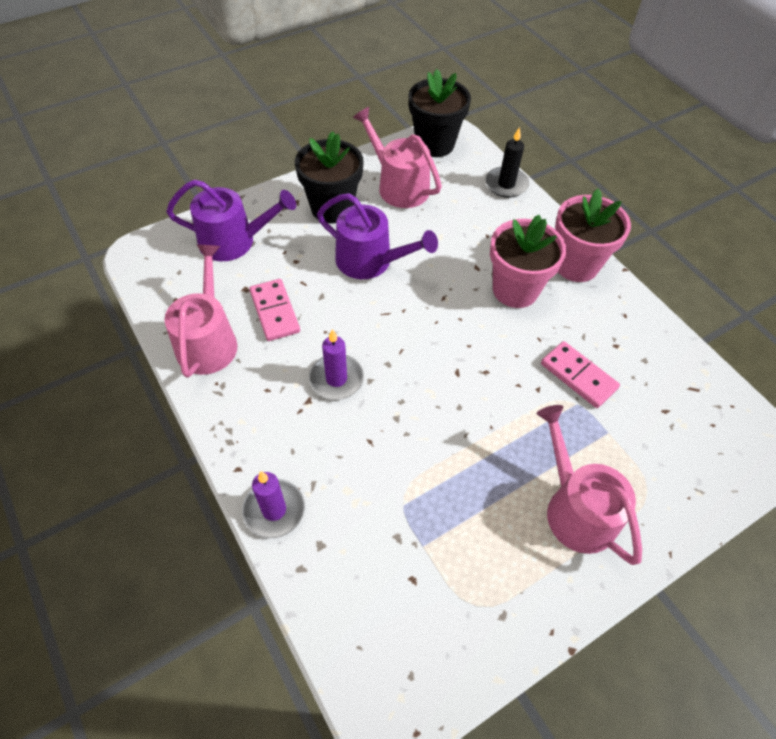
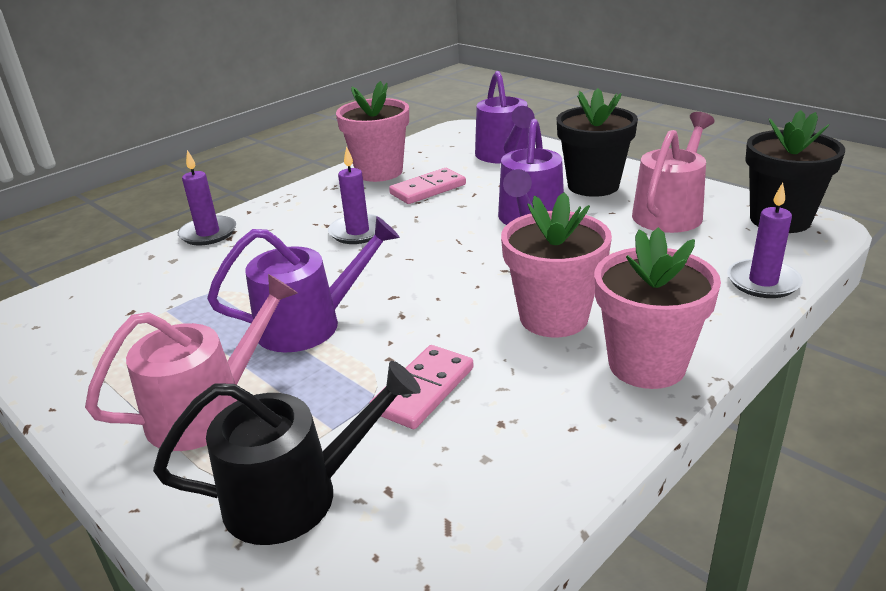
camera: 80 degrees right, 25 degrees down
(208, 341) = (379, 172): pink watering can -> pink flower pot
(481, 433) = (308, 324): none -> purple watering can
(506, 184) = (763, 282): black candle -> purple candle
(666, 459) = (294, 495): none -> black watering can

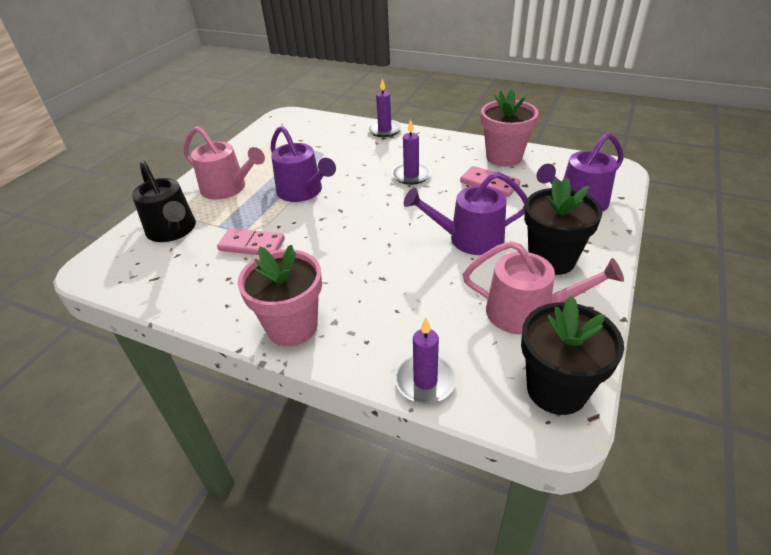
camera: 70 degrees right, 10 degrees up
(553, 317) = (336, 277): pink flower pot -> none

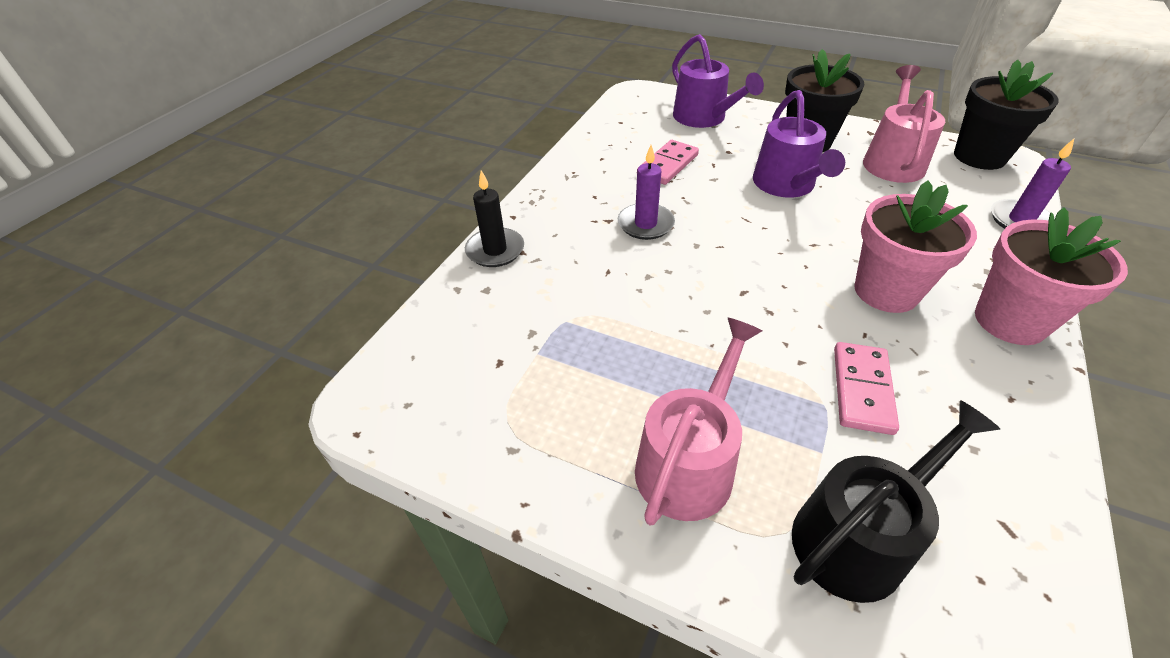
camera: 90 degrees left, 5 degrees up
(303, 191) = (695, 340): purple watering can -> none
(384, 130) = (495, 250): purple candle -> black candle
(504, 157) = (603, 151): pink flower pot -> pink flower pot (886, 291)

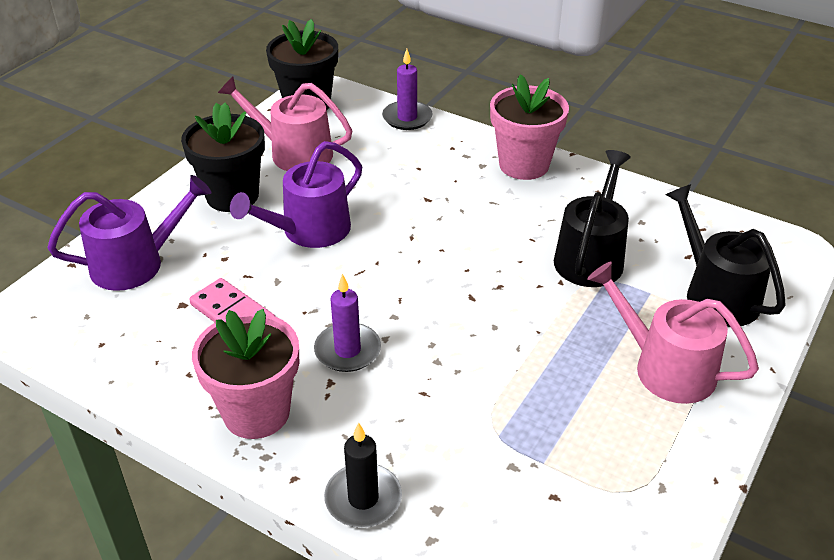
camera: 85 degrees left, 5 degrees down
(786, 185) = (309, 230): purple watering can -> purple watering can turned 135 degrees clockwise
(862, 389) = (590, 257): pink domino -> black watering can
(886, 291) = (483, 213): pink flower pot -> pink flower pot (256, 412)

